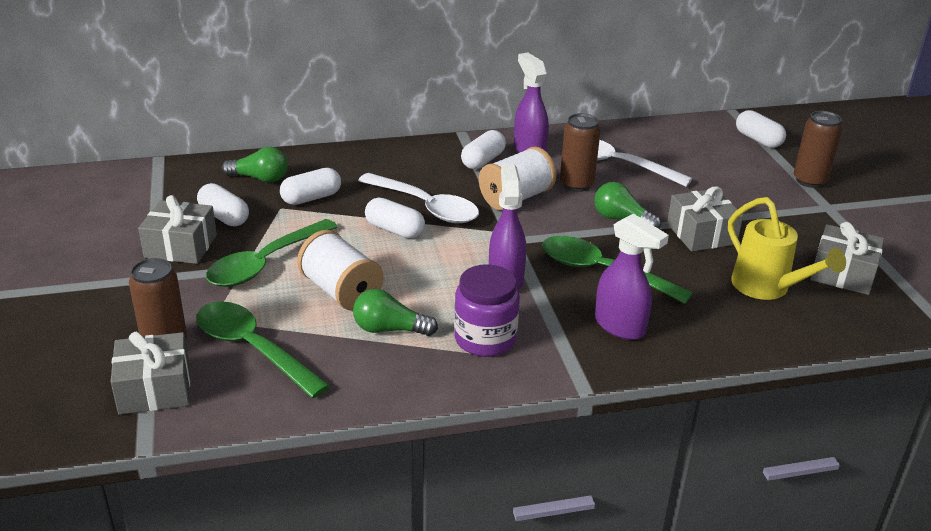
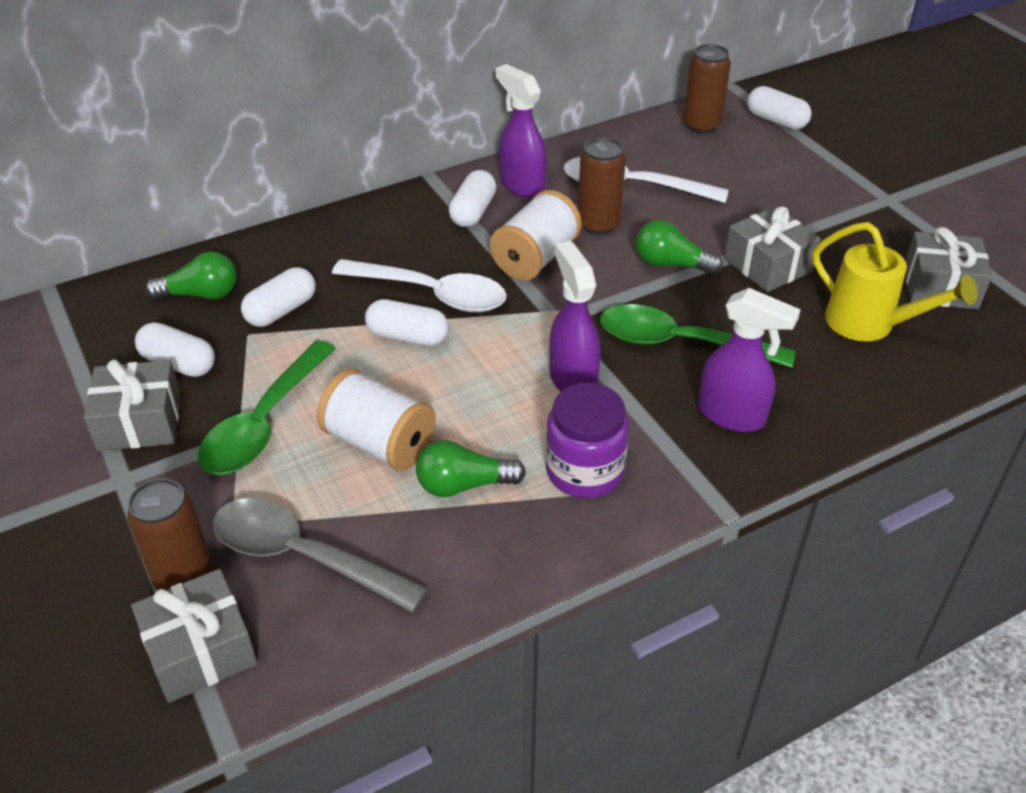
camera: 15 degrees left, 10 degrees up
(252, 348) = (303, 556): green spoon -> grey spoon
(809, 181) = (854, 167): brown can -> brown can (701, 125)

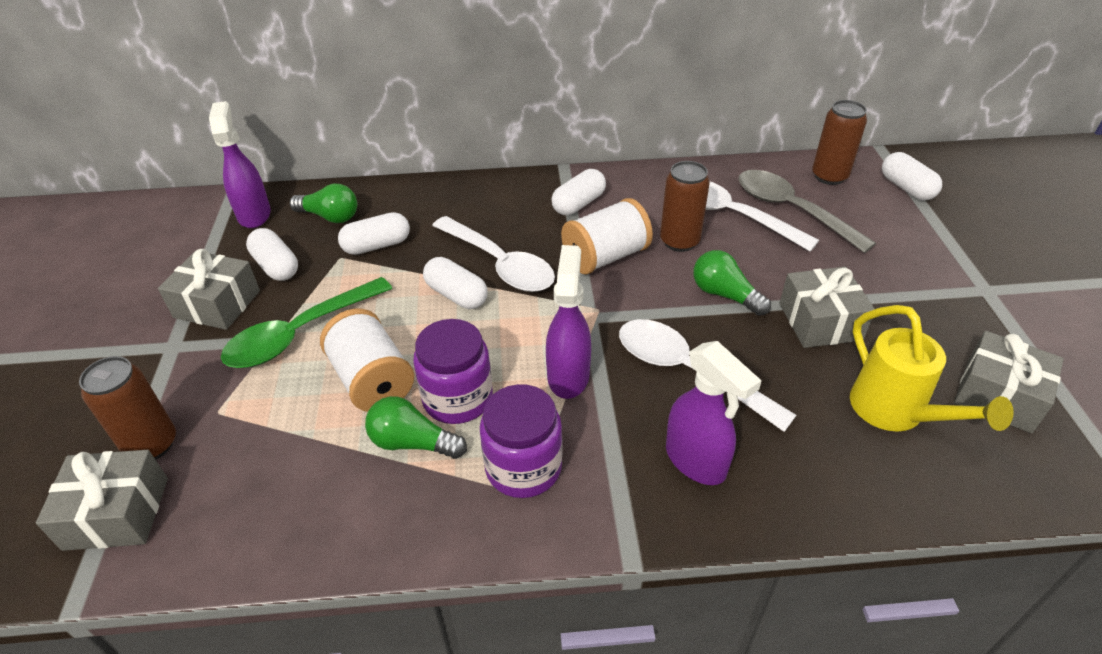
camera: 25 degrees right, 0 degrees up
(303, 556) = (246, 460): grey spoon -> grey spoon (791, 210)
(479, 432) = (457, 398): none -> purple jar
(521, 185) = (634, 191): purple spray bottle -> purple spray bottle (254, 214)
(680, 343) = (688, 372): green spoon -> white spoon

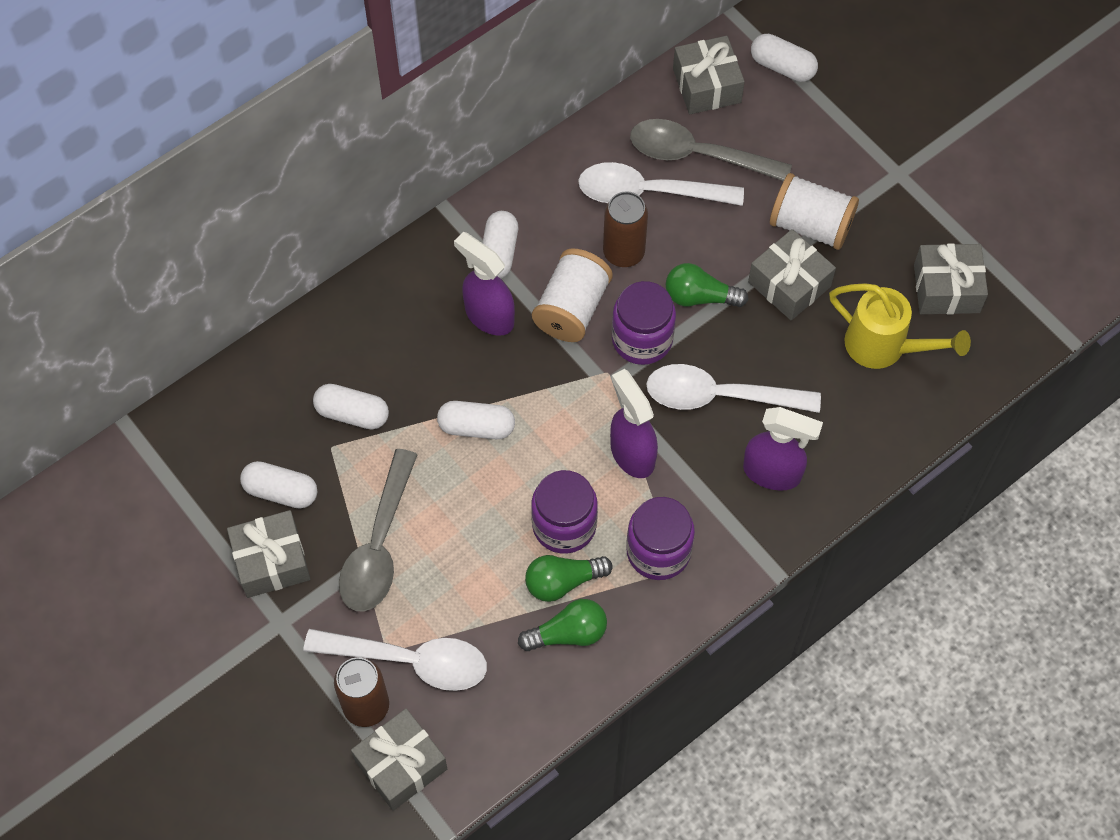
camera: 35 degrees left, 20 degrees up
(254, 214) = (189, 445): purple spray bottle -> purple spray bottle (488, 316)
(300, 334) = (379, 545): green spoon -> grey spoon
(330, 217) = (270, 405): green light bulb -> green light bulb (568, 633)
(372, 380) = (483, 550): white spool -> white spool (811, 225)
(377, 245) = (352, 413): white capsule -> white capsule turned 75 degrees clockwise
(500, 264) = (485, 370): white spoon -> white spoon (409, 661)
(648, 300) = (642, 339): none -> purple jar
(829, 176) = (706, 85): brown can -> grey gift

